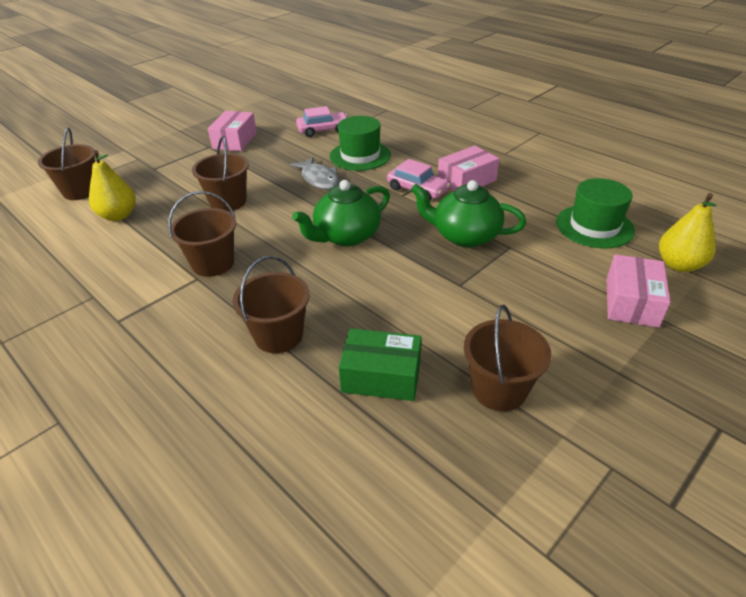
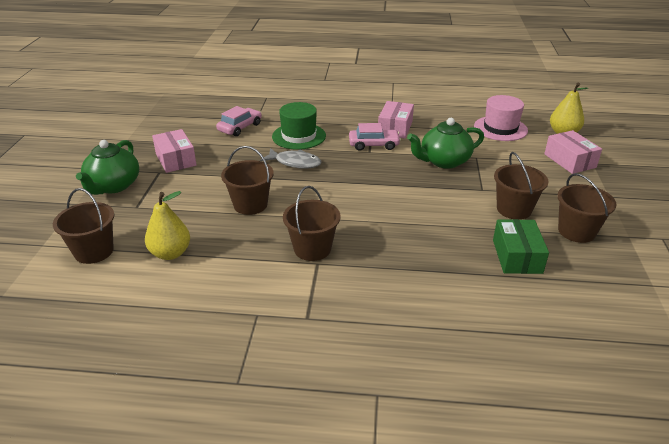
camera: 40 degrees left, 5 degrees down
(278, 335) = (429, 267): brown bucket -> brown bucket (514, 209)
(346, 236) = (374, 191): green teapot -> green teapot (113, 186)
(381, 376) = (517, 256): green box -> green box turned 60 degrees counterclockwise
(594, 226) = (500, 128): green hat -> pink hat

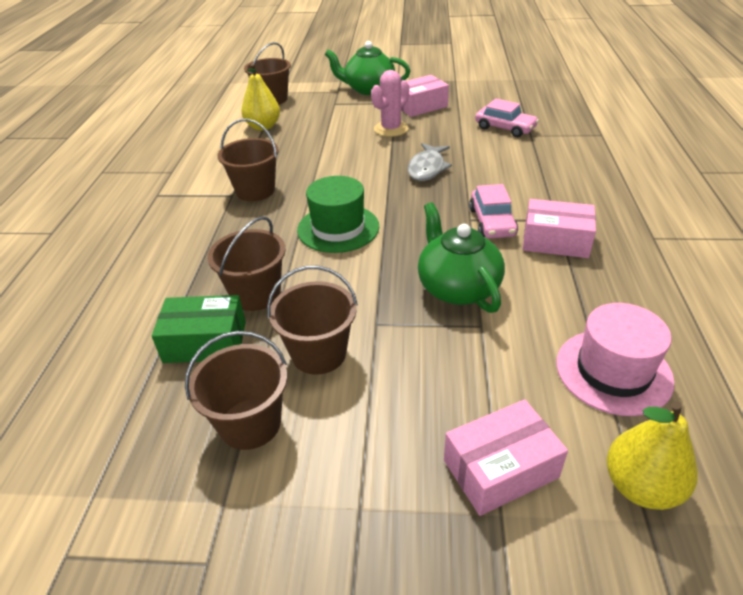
camera: 90 degrees right, 5 degrees up
(217, 176) = (391, 129): none -> pink cactus
(250, 205) = (336, 152): brown bucket -> brown bucket (256, 294)
(299, 136) = (496, 165): green hat -> green hat (338, 228)

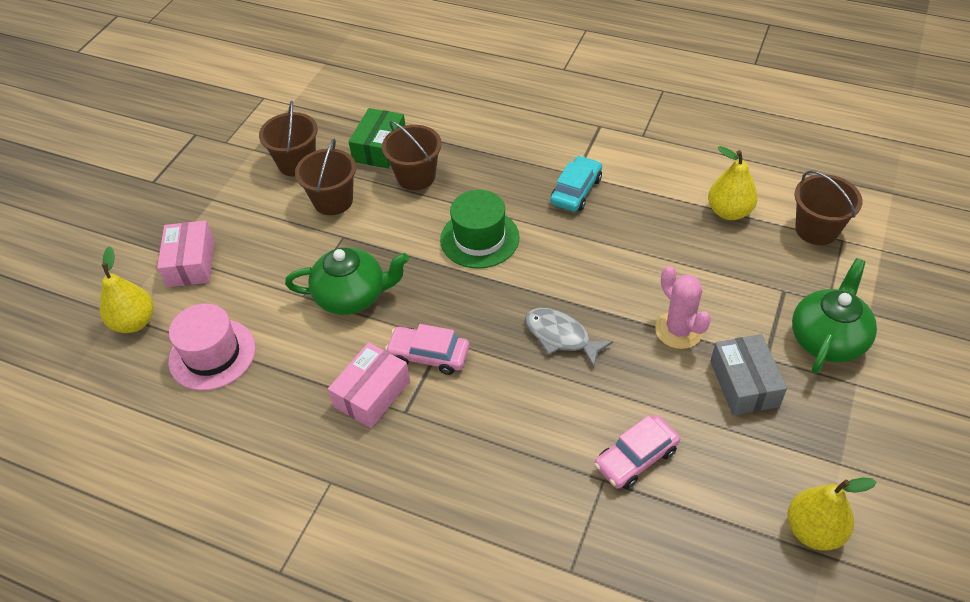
camera: 110 degrees right, 10 degrees up
(255, 190) = (576, 191): brown bucket -> turquoise car
(420, 106) = (744, 384): pink box -> grey box
(502, 82) = (813, 530): none -> yellow pear

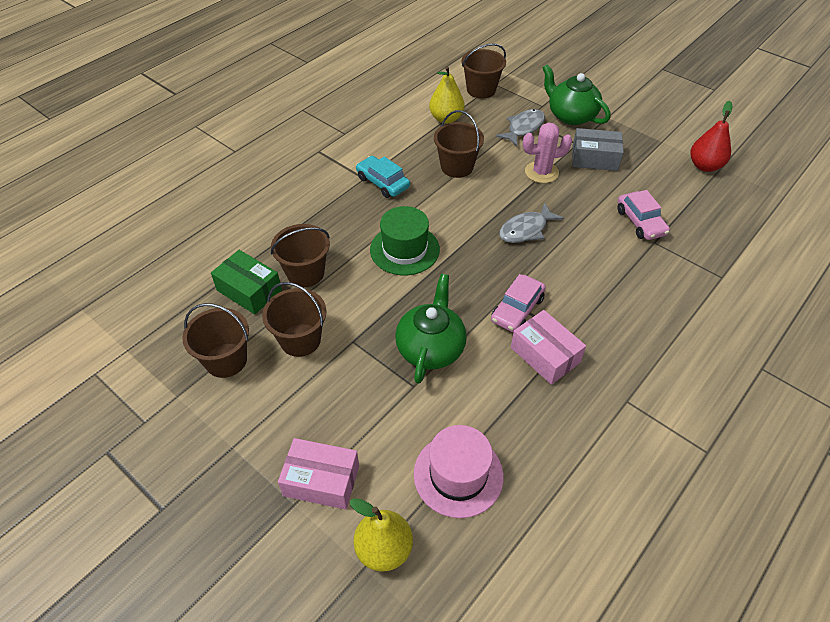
camera: 75 degrees left, 0 degrees up
(640, 245) = (457, 167): none -> brown bucket
(762, 292) = (523, 128): none -> grey fish
(813, 530) = (704, 166): yellow pear -> red pear

